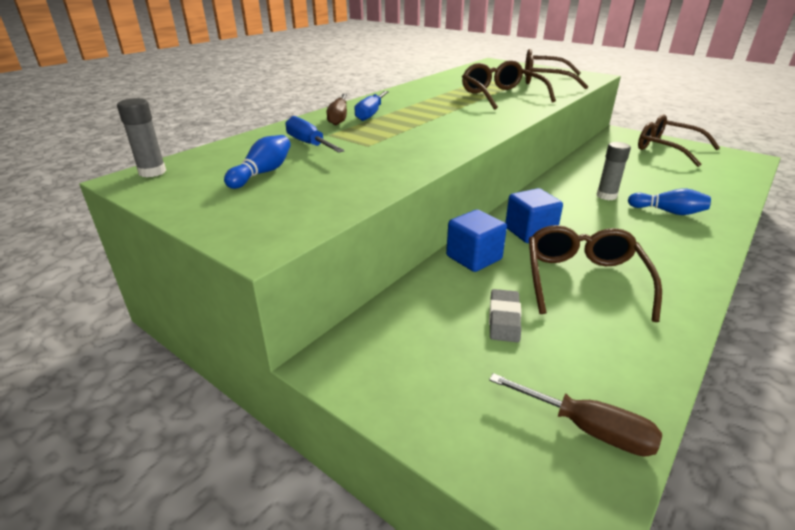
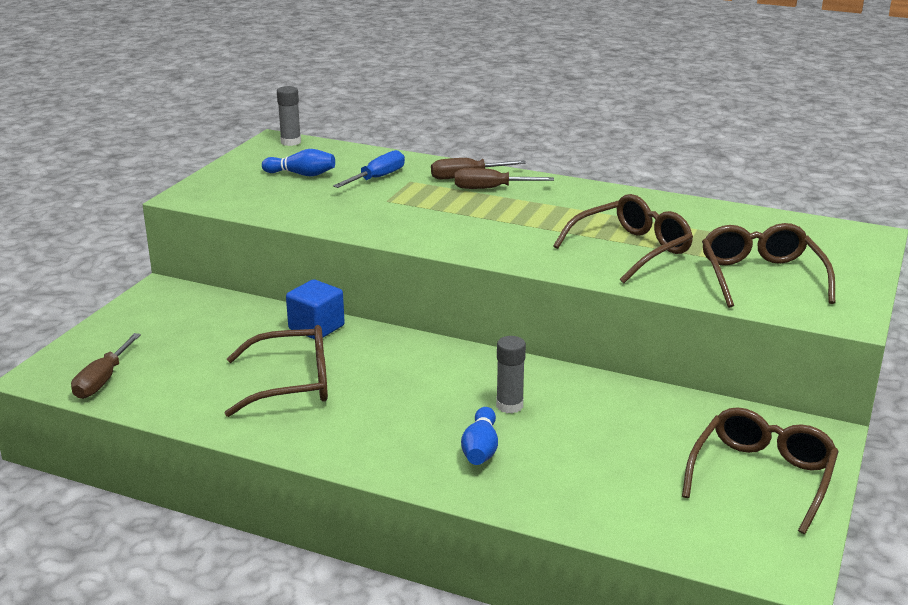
camera: 75 degrees right, 5 degrees down
(371, 114) = (491, 188): blue screwdriver -> brown screwdriver
(504, 319) = (221, 346): grey eraser -> none
(530, 232) = (382, 354): blue cube -> none

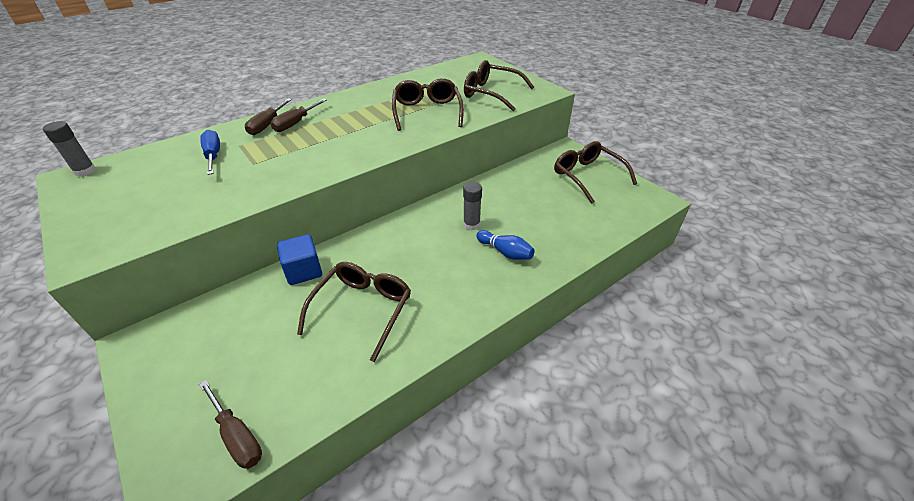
camera: 60 degrees left, 15 degrees up
(301, 174) = (151, 184): blue bowling pin -> none

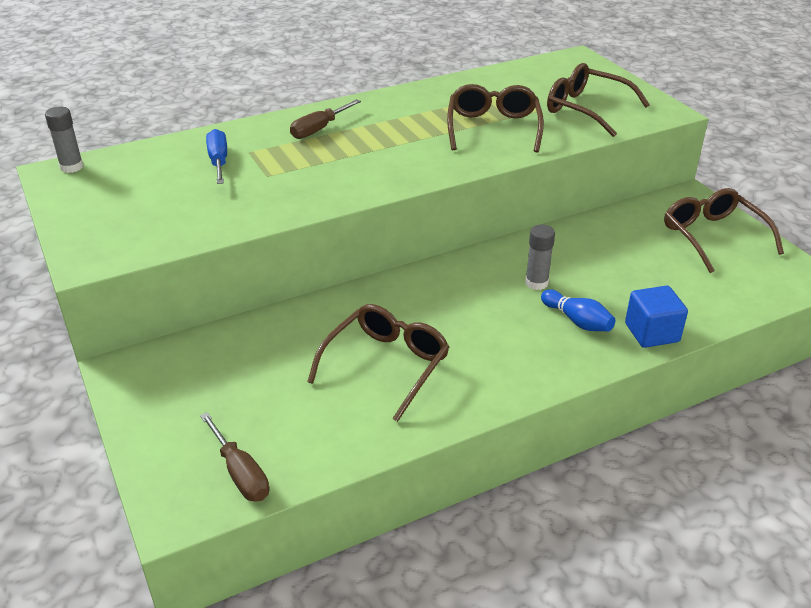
camera: 10 degrees right, 5 degrees down
(267, 125) = (283, 128): brown screwdriver -> none
(303, 271) = (315, 314): blue cube -> blue cube (652, 333)

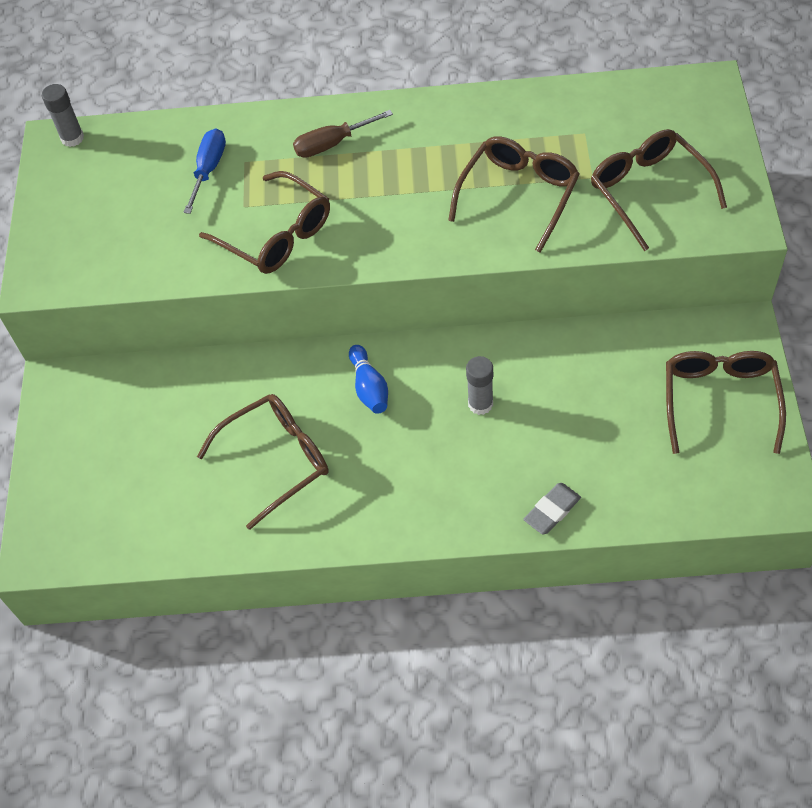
camera: 30 degrees right, 20 degrees up
(240, 473) = (100, 534): brown screwdriver -> none
(310, 186) = (276, 235): none -> brown glasses
(577, 321) = (488, 469): blue bowling pin -> blue bowling pin (369, 387)
(652, 333) = (552, 510): blue cube -> grey eraser

